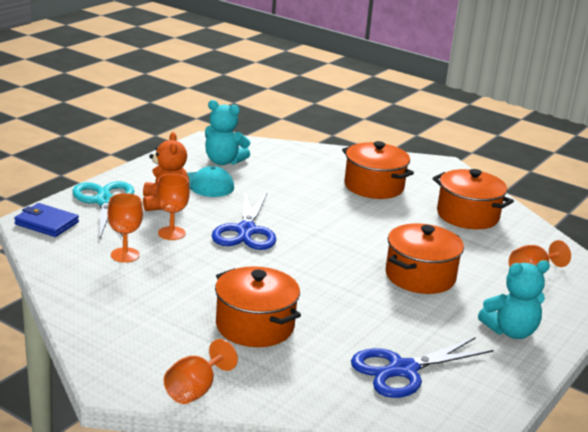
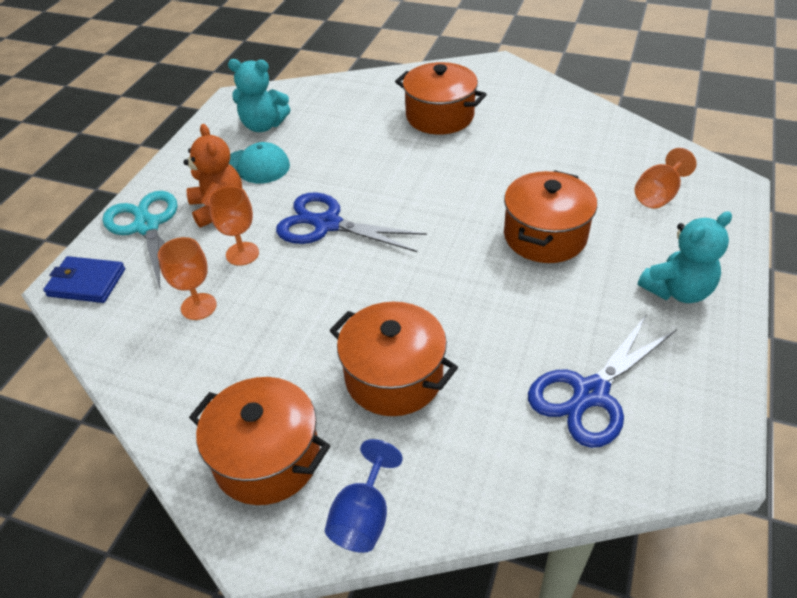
camera: 10 degrees left, 20 degrees up
(195, 390) = (363, 517): orange goblet -> blue goblet
(246, 231) = (327, 224): blue scissors -> blue scissors turned 120 degrees clockwise
(467, 216) = (554, 130): orange pot -> orange pot (267, 458)

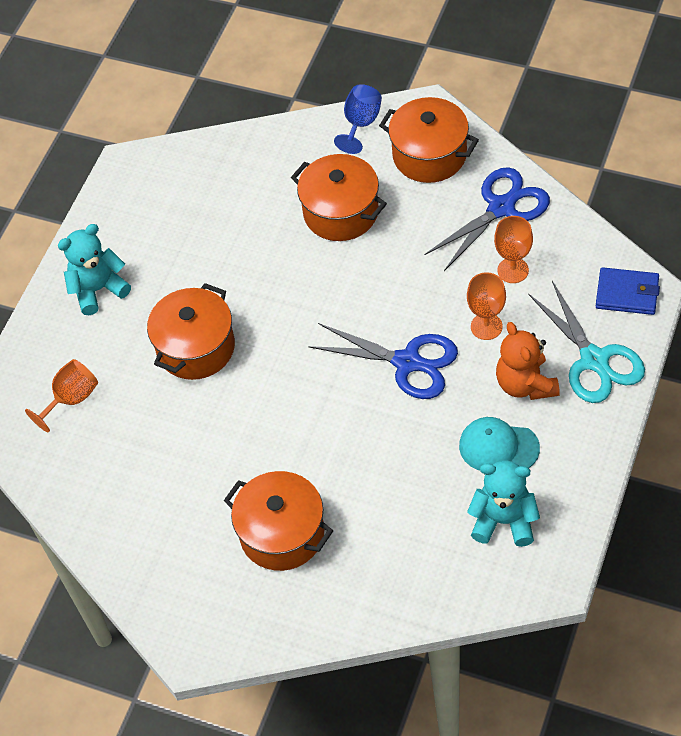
camera: 175 degrees left, 10 degrees up
(590, 394) = (196, 203): blue scissors -> blue scissors (501, 208)

